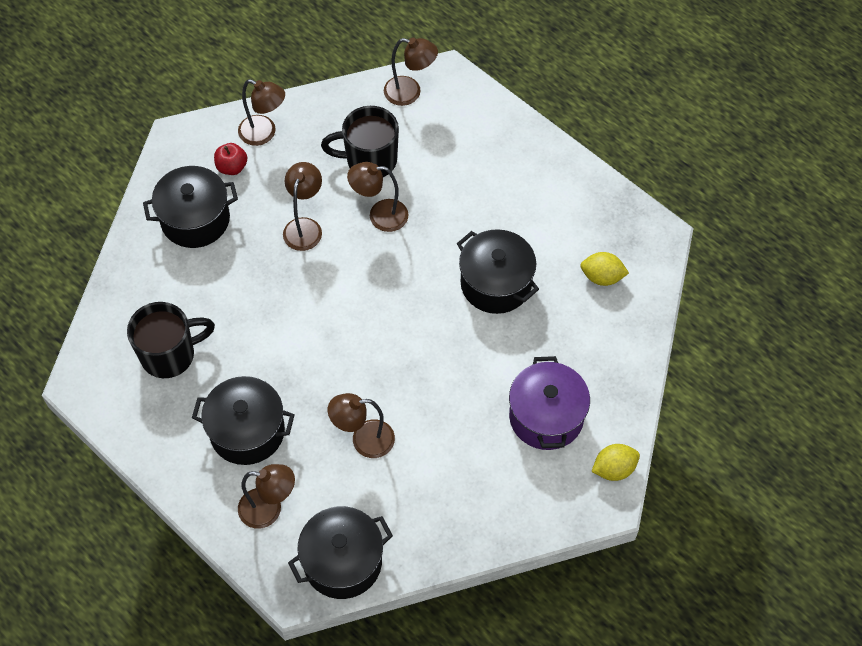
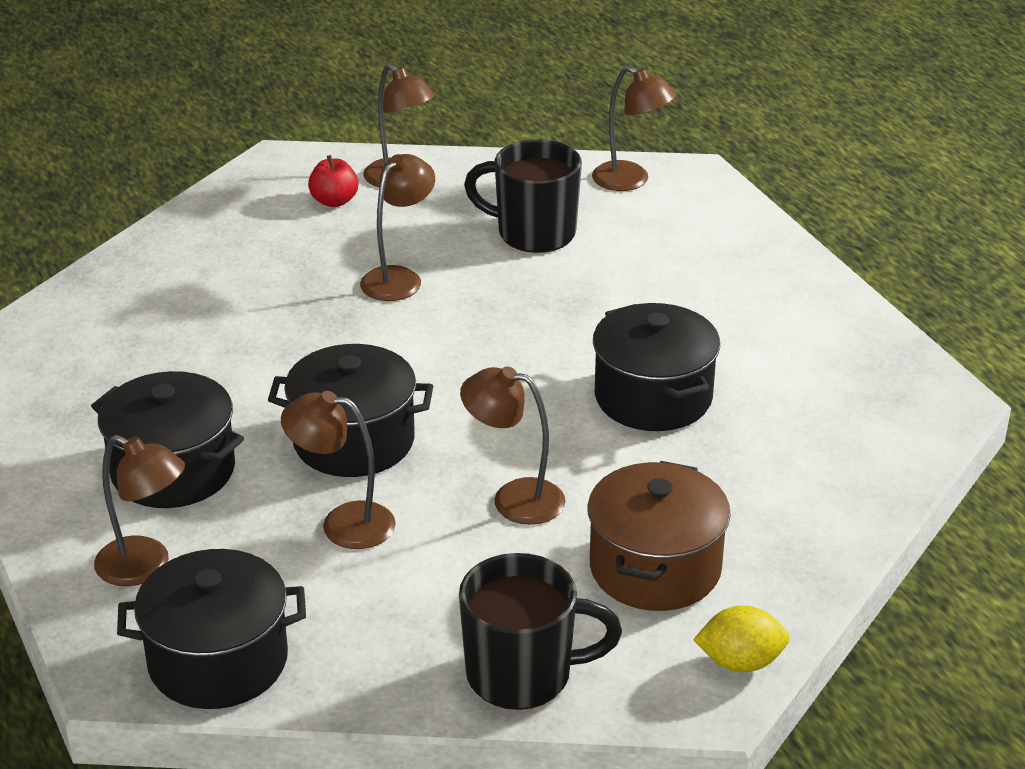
camera: 20 degrees right, 25 degrees down
(169, 354) = (119, 363): black mug -> black mug (522, 674)
(195, 219) = (250, 239): black pot -> black pot (354, 441)
(380, 216) = (515, 289): brown lamp -> brown lamp (514, 498)
(546, 417) = (655, 568): purple pot -> brown pot
(602, 277) = (830, 427): yellow lemon -> none

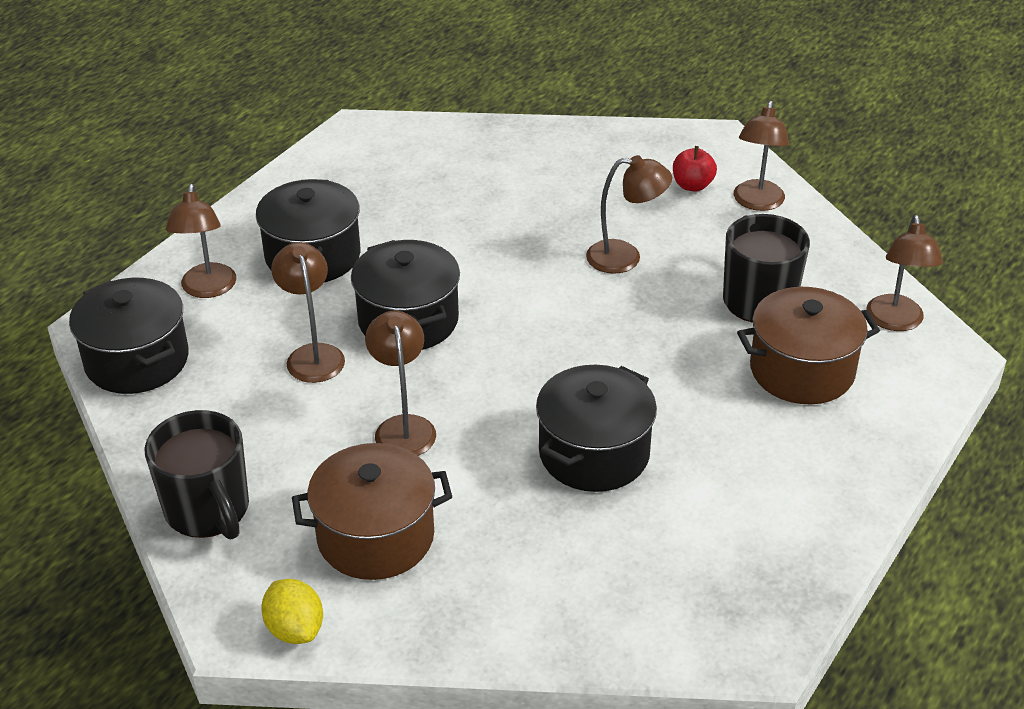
camera: 60 degrees right, 5 degrees up
(647, 249) = (802, 370): none -> brown pot

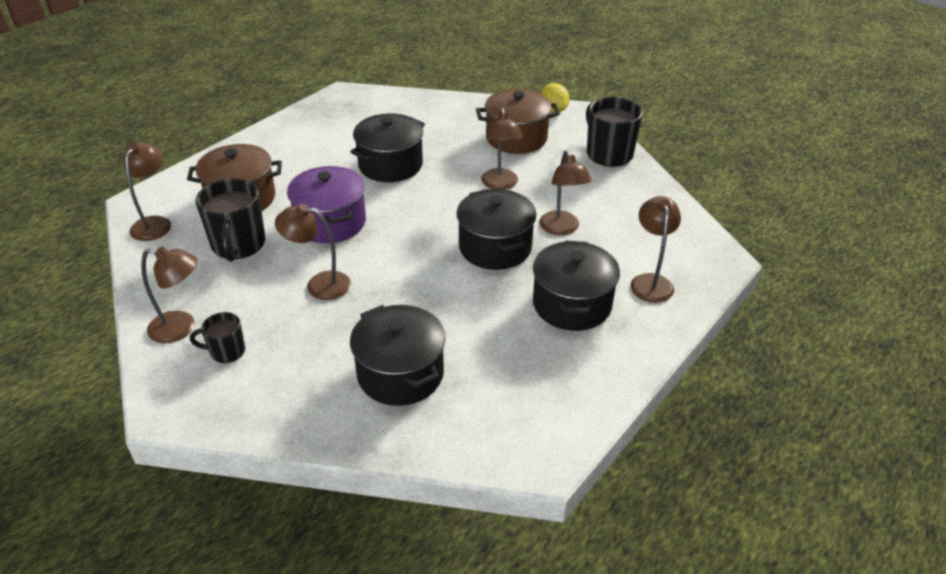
camera: 175 degrees left, 0 degrees up
(137, 360) = (683, 233): black pot -> black pot (400, 374)
(648, 341) = (330, 222): none -> purple pot
(692, 185) = (226, 351): red apple -> black mug
(757, 203) = (181, 328): brown lamp -> brown lamp turned 75 degrees clockwise

